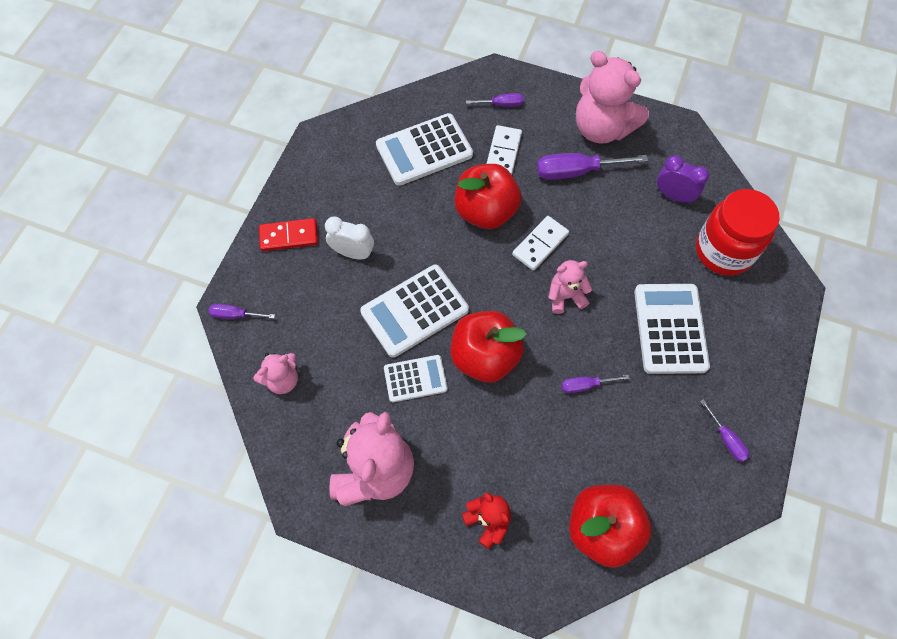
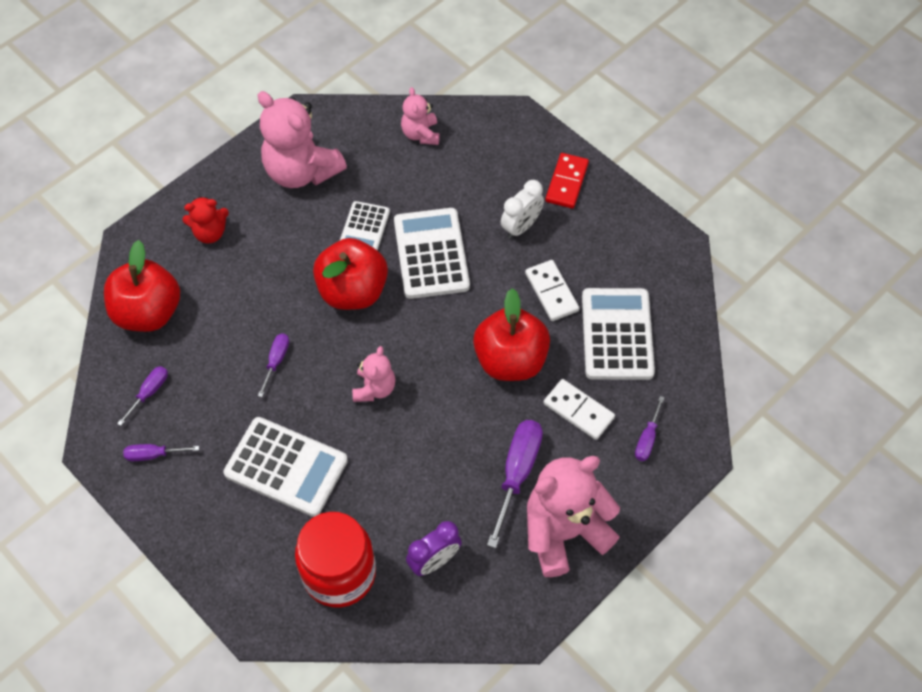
camera: 115 degrees right, 5 degrees down
(235, 315) = (502, 119): purple screwdriver -> purple screwdriver (149, 392)
(540, 244) = (445, 393): white domino -> white domino (551, 292)

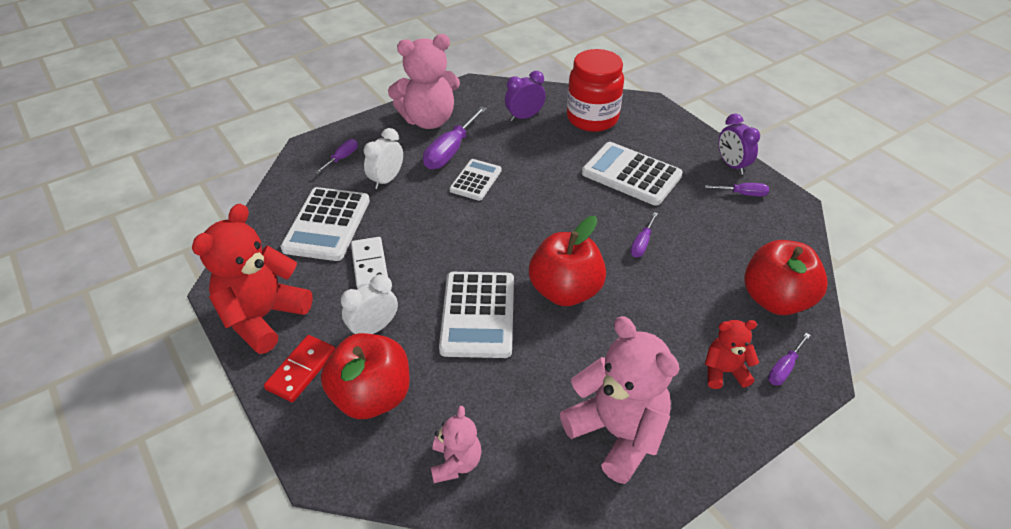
camera: 170 degrees left, 15 degrees down
(149, 392) = (757, 235): purple screwdriver -> purple screwdriver (784, 368)
(158, 505) = (731, 165): none -> purple clock
(364, 229) = (546, 350): white calculator -> white calculator (476, 180)
(374, 388) = (553, 214): pink teddy bear -> none
(510, 360) = (429, 218): red apple -> red apple (372, 396)
(578, 410) = (386, 180): white domino -> white clock
(624, 223) = (263, 317): none -> red teddy bear

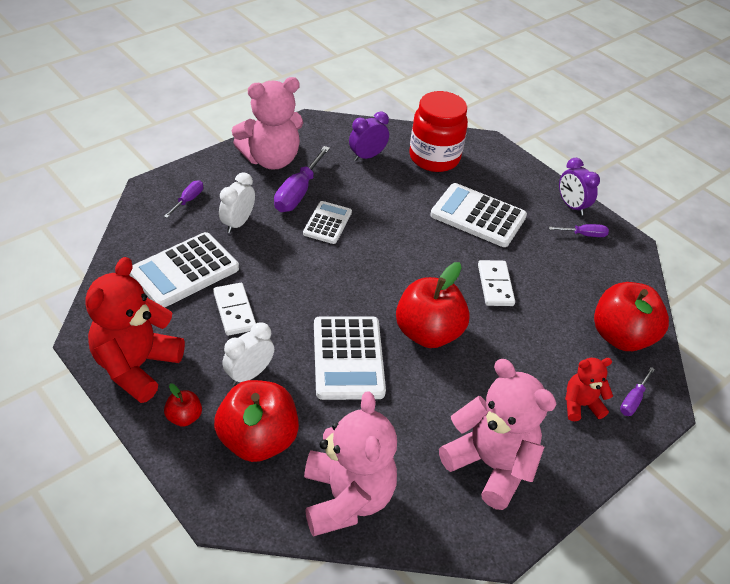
camera: 10 degrees left, 0 degrees up
(301, 370) = (184, 417): red domino -> red apple
(327, 224) = (184, 270): white calculator -> white calculator turned 45 degrees clockwise
(456, 462) = (346, 498): pink teddy bear -> pink teddy bear, size x1.90
(642, 243) = (495, 285): purple screwdriver -> white domino

